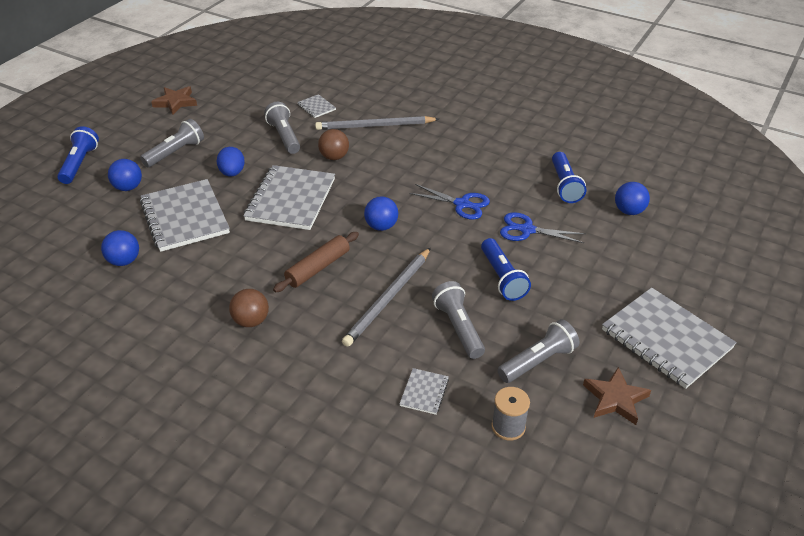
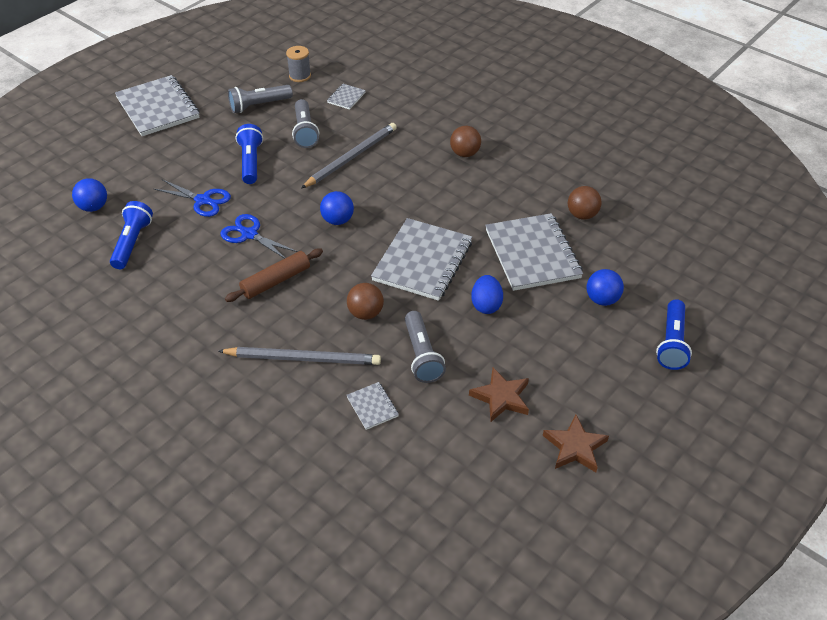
camera: 170 degrees left, 5 degrees up
(124, 261) = (582, 215): blue ball -> brown ball
(175, 153) = (557, 346): grey flashlight -> none
(318, 268) = (405, 188): brown rolling pin -> brown rolling pin (276, 281)
(615, 399) = (222, 81): brown star -> brown star (501, 397)

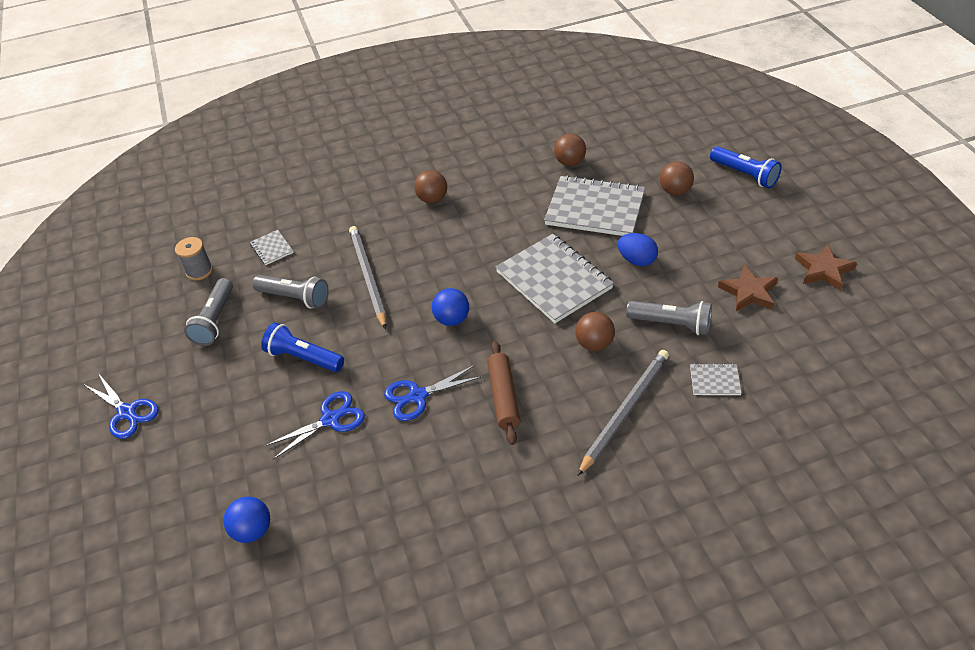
camera: 55 degrees left, 0 degrees up
(132, 243) = (348, 508): blue flashlight -> none
(158, 108) = (127, 412): grey notebook -> blue scissors
(602, 299) = (675, 191): blue ball -> brown ball

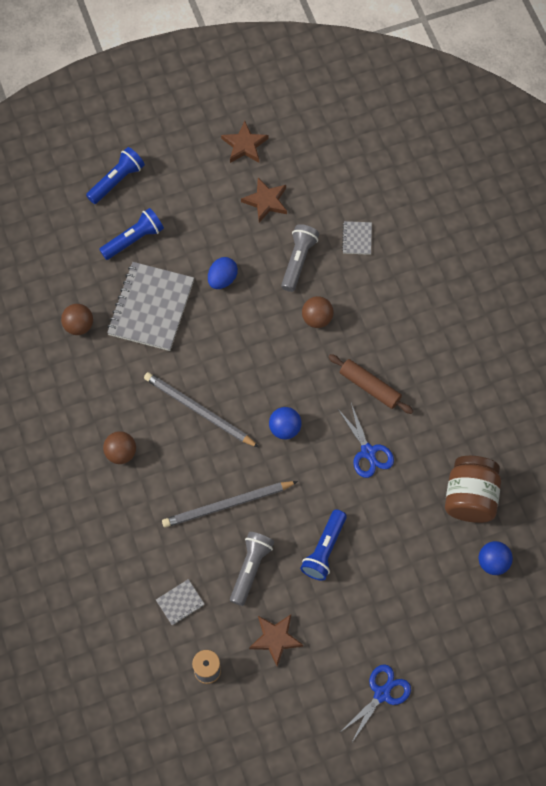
camera: 95 degrees left, 20 degrees up
(215, 320) = (275, 639): grey flashlight -> brown star
(330, 419) = (391, 518): blue scissors -> none
(345, 505) = (470, 497): none -> brown jar
(504, 397) = (370, 387): brown rolling pin -> brown rolling pin turned 45 degrees clockwise
(553, 280) = (242, 346): grey notebook -> none
(625, 411) = (384, 302): grey pencil -> grey pencil (199, 410)
(675, 191) = (133, 239): brown ball -> blue flashlight

